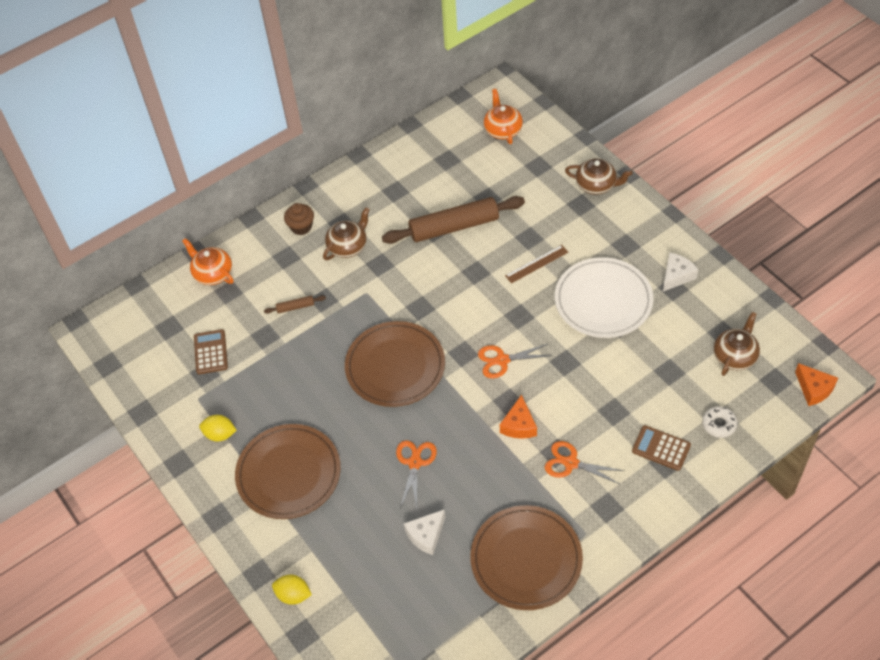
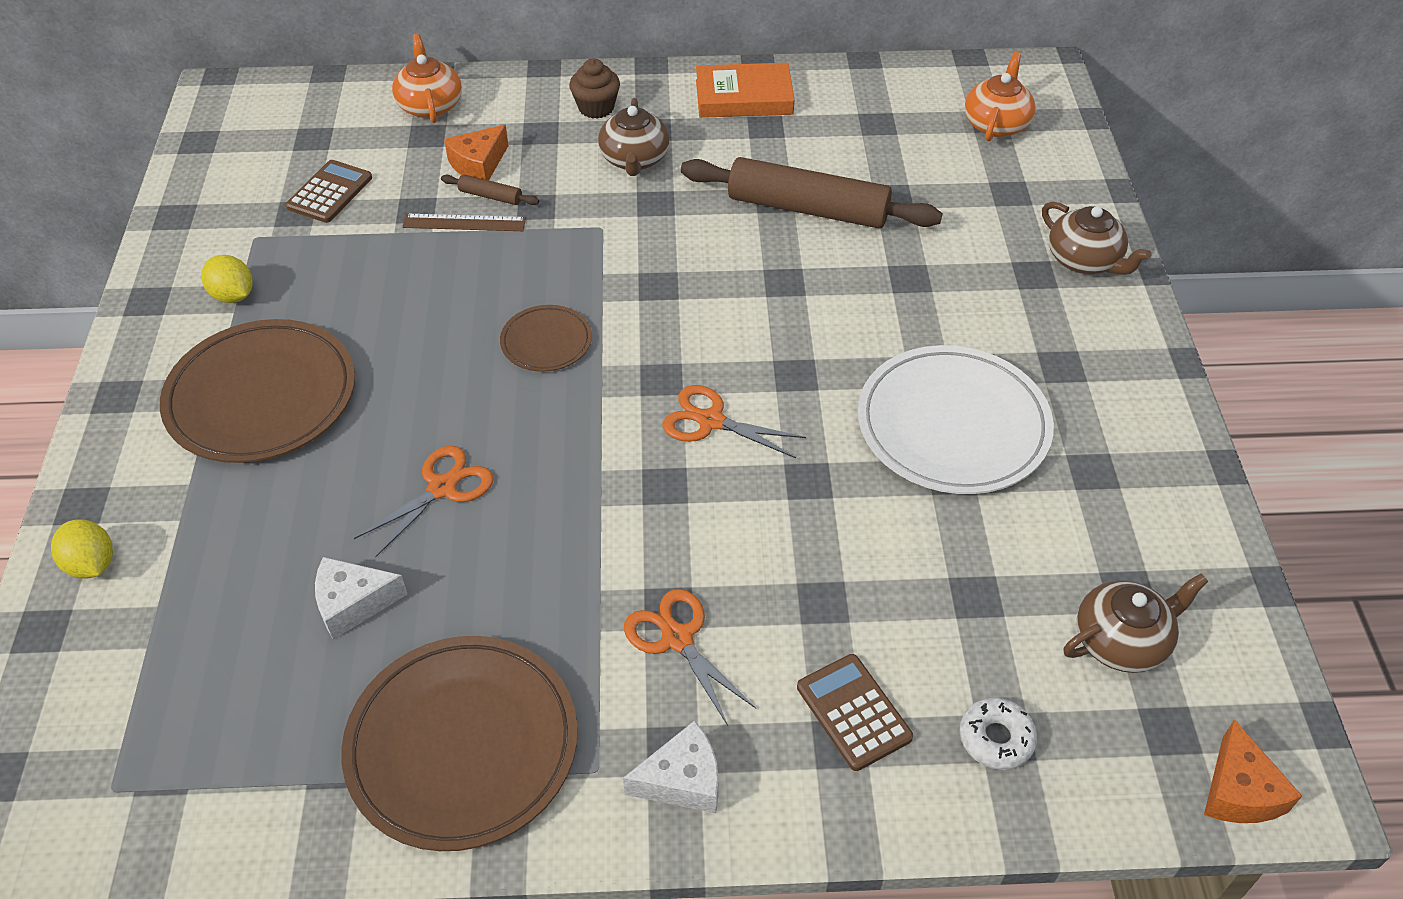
camera: 30 degrees right, 5 degrees down
(348, 246) = (634, 160): brown teapot -> brown teapot turned 105 degrees clockwise
(370, 180) = (744, 97): none -> orange book
(395, 366) = (546, 342): brown plate -> brown plate, size x0.50
(519, 425) = (648, 529): orange cheese -> orange cheese (478, 164)
(536, 264) = (889, 318): brown ruler -> brown ruler (464, 223)
(676, 276) = (1114, 456): white cheese -> white cheese (682, 780)

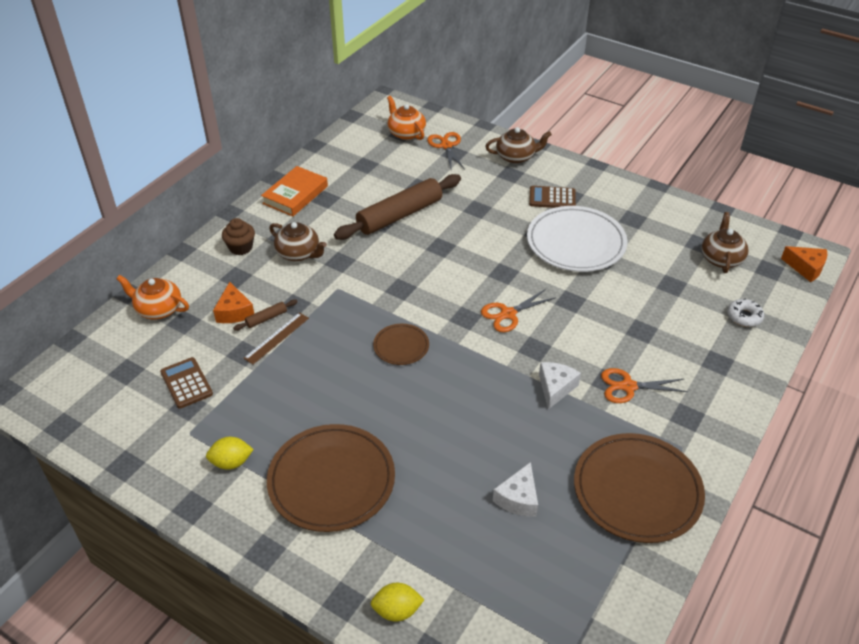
camera: 55 degrees left, 5 degrees down
(442, 488) = (468, 430): orange scissors -> orange scissors (446, 146)
(682, 780) = (705, 421): white cheese -> white cheese (555, 388)
(853, 712) = (705, 350): brown calculator -> brown calculator (552, 198)

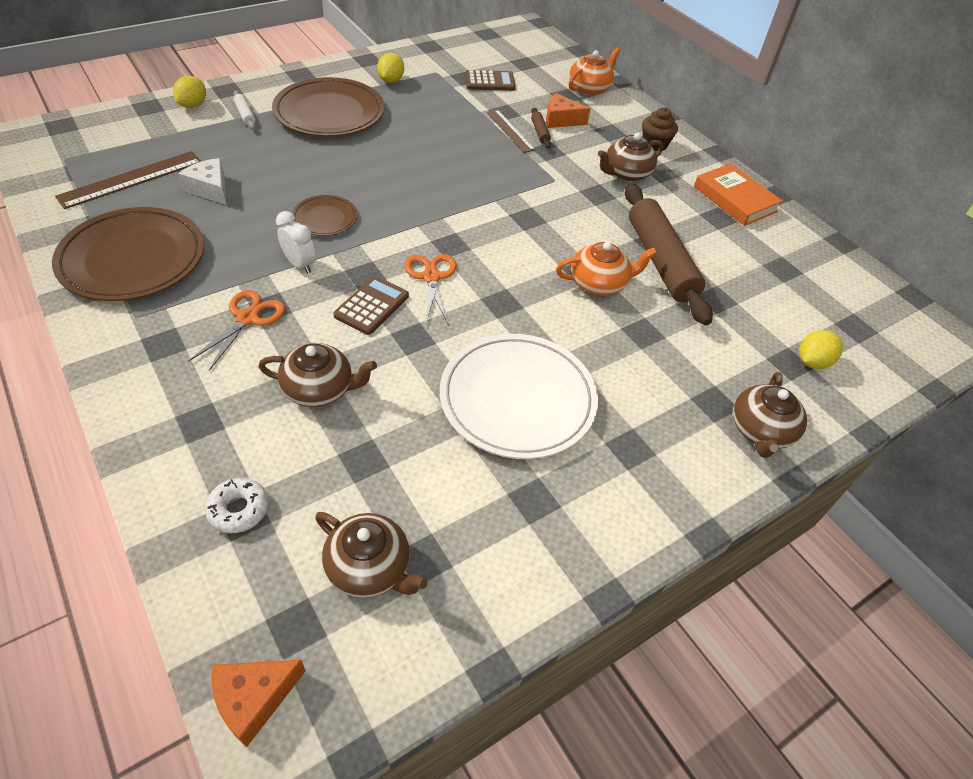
camera: 110 degrees right, 5 degrees up
(382, 550) = (245, 114): none -> white rolling pin
(401, 346) = (443, 190): brown plate -> brown plate (325, 218)
(406, 133) = (857, 333): orange teapot -> orange teapot (599, 283)
(446, 146) = (812, 362): orange scissors -> yellow lemon
(552, 198) = (633, 423): brown calculator -> brown calculator (371, 306)
(552, 569) = (131, 179): none -> brown ruler
(555, 388) = (300, 264): white cheese -> white clock
(646, 323) = (320, 389): none -> brown teapot

